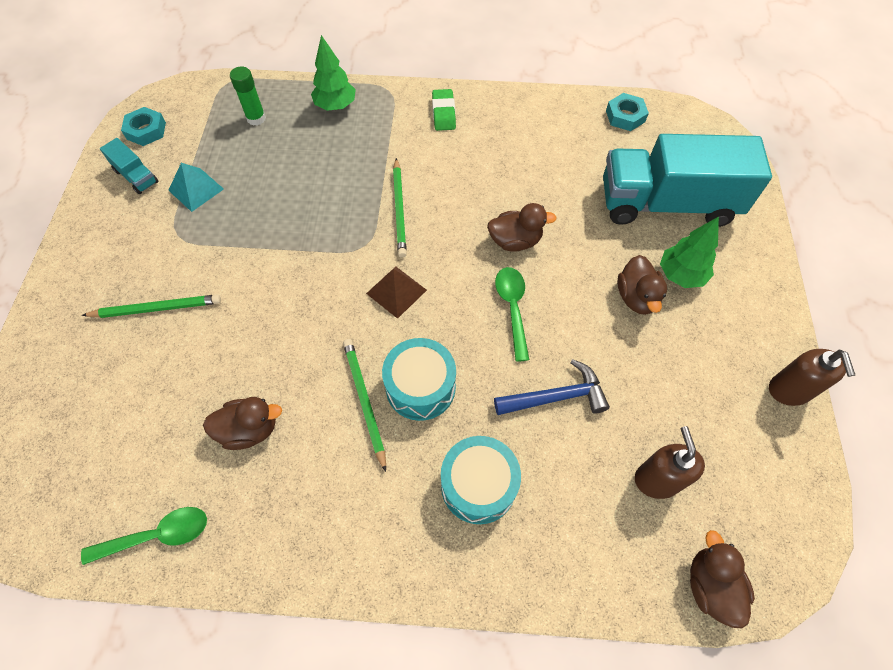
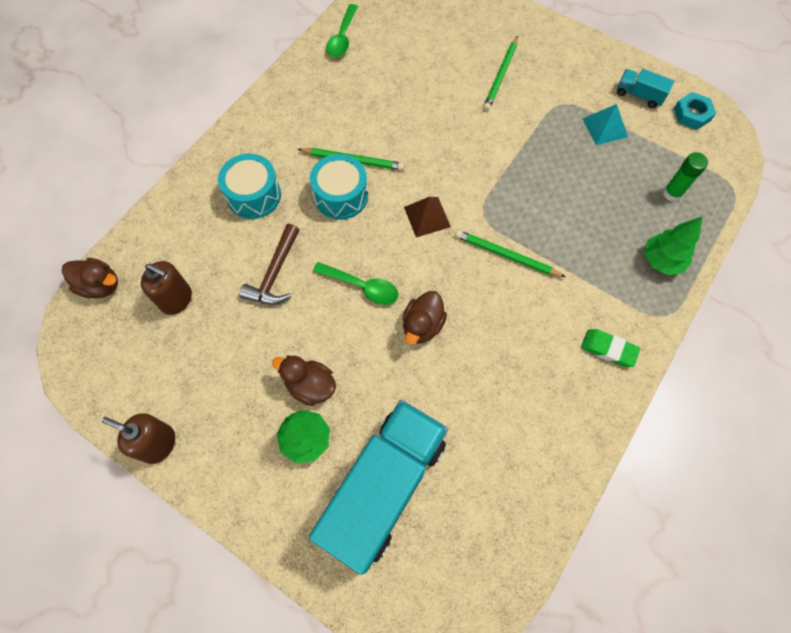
camera: 120 degrees right, 5 degrees up
(136, 176) = (639, 95): turquoise truck -> turquoise truck turned 45 degrees clockwise
(249, 430) = (376, 95): brown duck -> none
(556, 397) = (274, 274): blue hammer -> brown hammer
(625, 116) = (517, 532): turquoise nut -> none

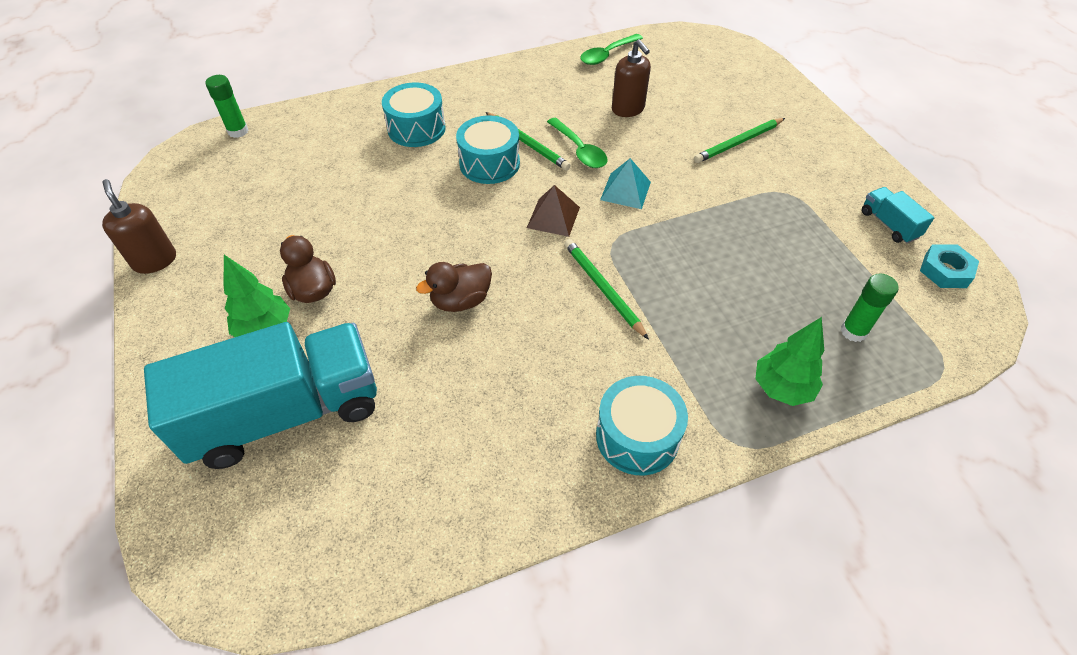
camera: 35 degrees right, 15 degrees down
(100, 285) = (238, 131): brown duck -> green glue stick
(177, 299) = (280, 169): brown soap dispenser -> brown soap dispenser (628, 109)
(274, 274) = (374, 191): brown hammer -> none
(362, 286) = (437, 240): green spoon -> green spoon (579, 150)
(604, 127) = (820, 234): turquoise pyramid -> turquoise pyramid (625, 190)
(608, 349) = (637, 436): green eraser -> turquoise drum

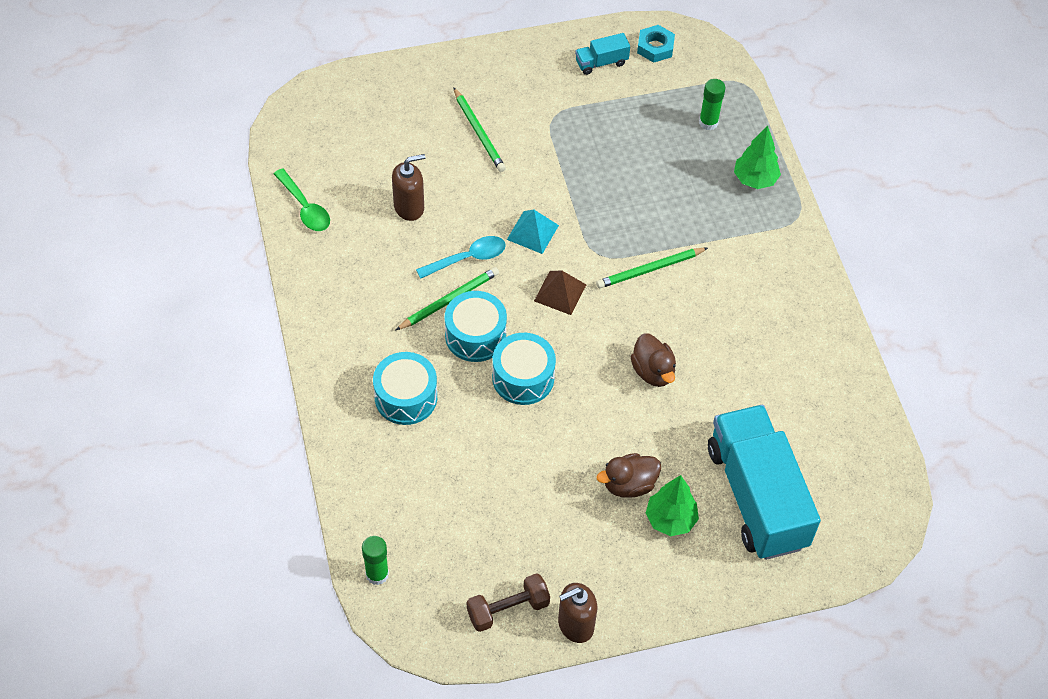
camera: 85 degrees left, 5 degrees up
(184, 212) = (508, 609): none -> brown dumbbell
(579, 150) = (468, 258): green spoon -> turquoise spoon
(637, 436) = (789, 272): turquoise drum -> turquoise drum (523, 378)

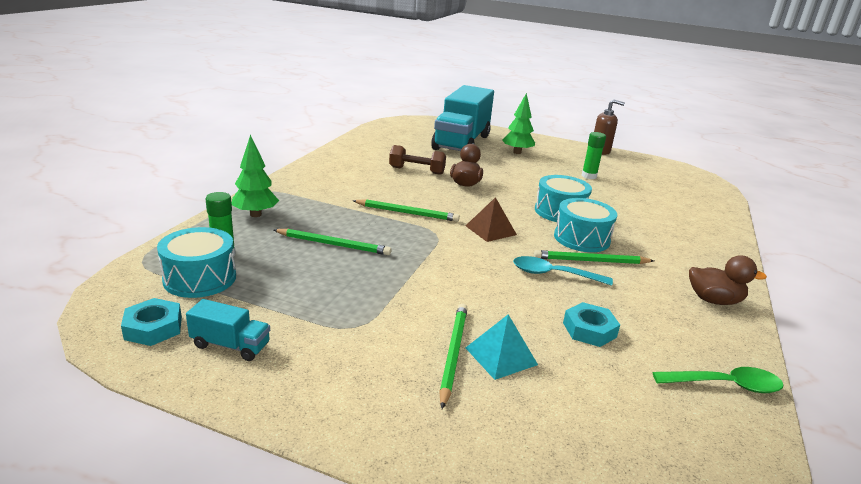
camera: 145 degrees left, 30 degrees down
(305, 207) = (725, 385): green spoon -> green spoon turned 90 degrees clockwise
(377, 574) = (714, 193): green glue stick -> green glue stick (589, 176)
(406, 397) = (661, 235): turquoise drum -> turquoise drum (200, 278)
(409, 207) = (589, 330): brown soap dispenser -> turquoise nut
(508, 609) = (635, 164): brown dumbbell -> brown dumbbell (416, 170)
(532, 232) = (477, 264): turquoise pyramid -> turquoise pyramid (501, 356)
(629, 484) = (528, 165): brown duck -> brown duck (714, 300)
(654, 183) = (333, 244): none -> green pencil

